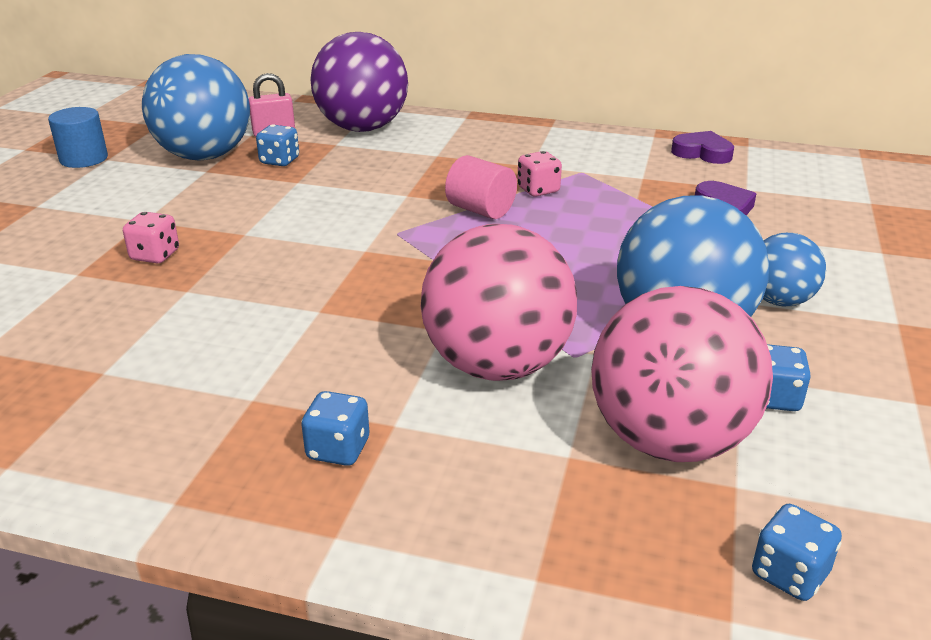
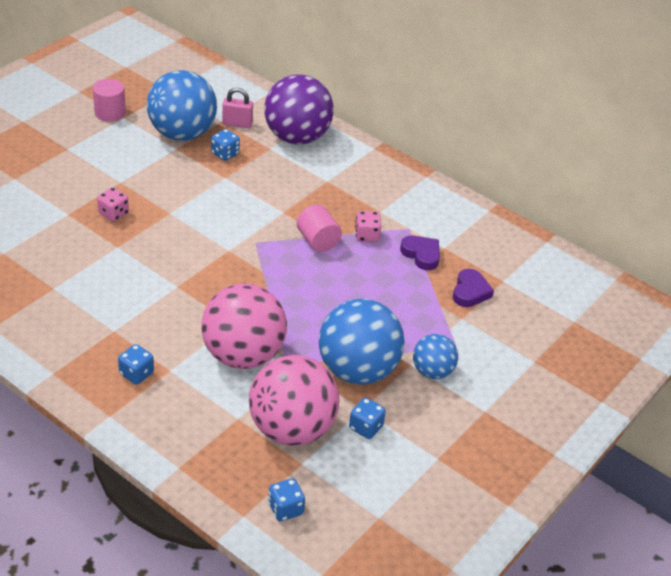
camera: 20 degrees right, 10 degrees up
(84, 159) = (110, 113): blue cylinder -> pink cylinder
(702, 153) = (506, 238): purple heart -> purple heart (421, 255)

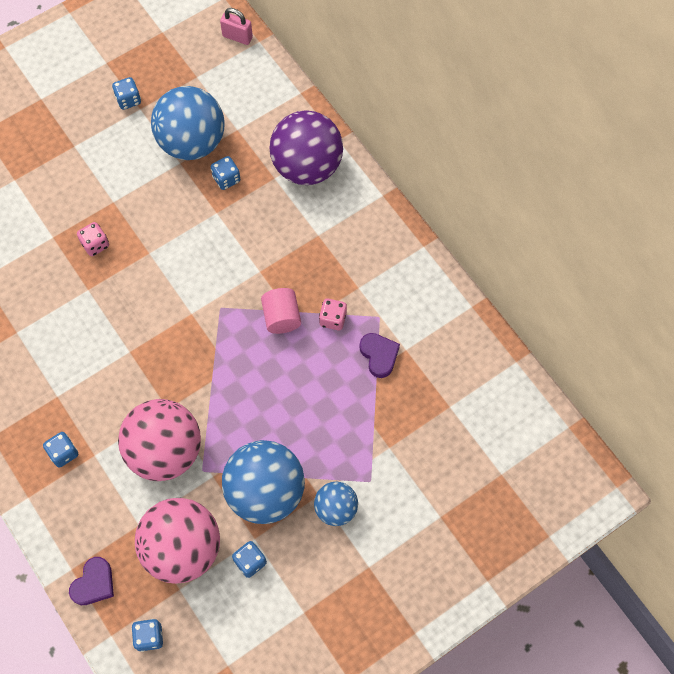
camera: 20 degrees right, 25 degrees up
(110, 113) = (128, 100): pink cylinder -> blue dice
(237, 124) = (251, 136): pink padlock -> pink padlock (237, 37)
(470, 292) = (410, 414): purple heart -> purple heart (94, 583)

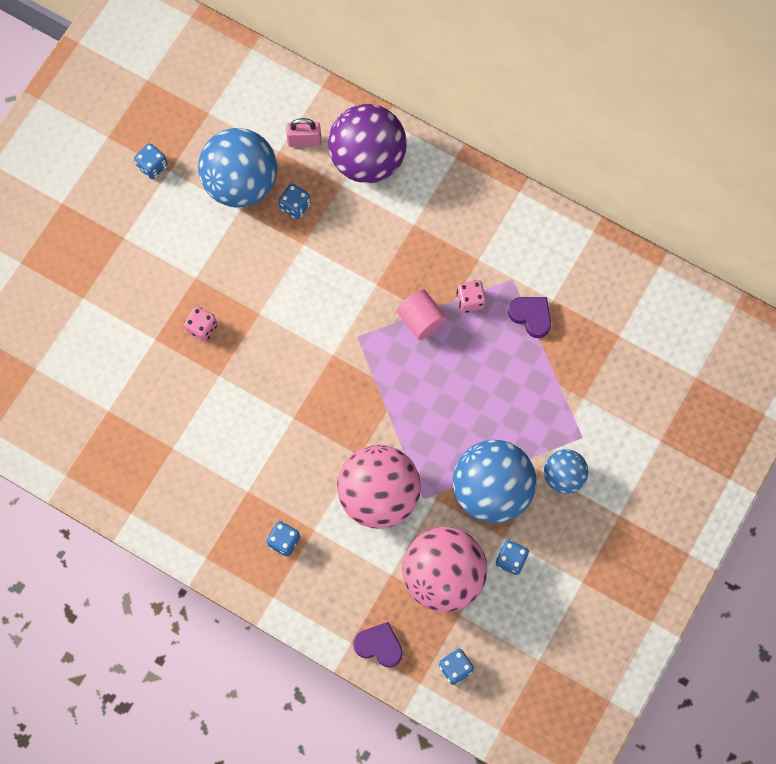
camera: 25 degrees left, 5 degrees up
(94, 583) = (379, 645): purple heart -> purple heart turned 75 degrees counterclockwise
(237, 37) = (227, 53): pink padlock -> pink padlock (304, 141)

